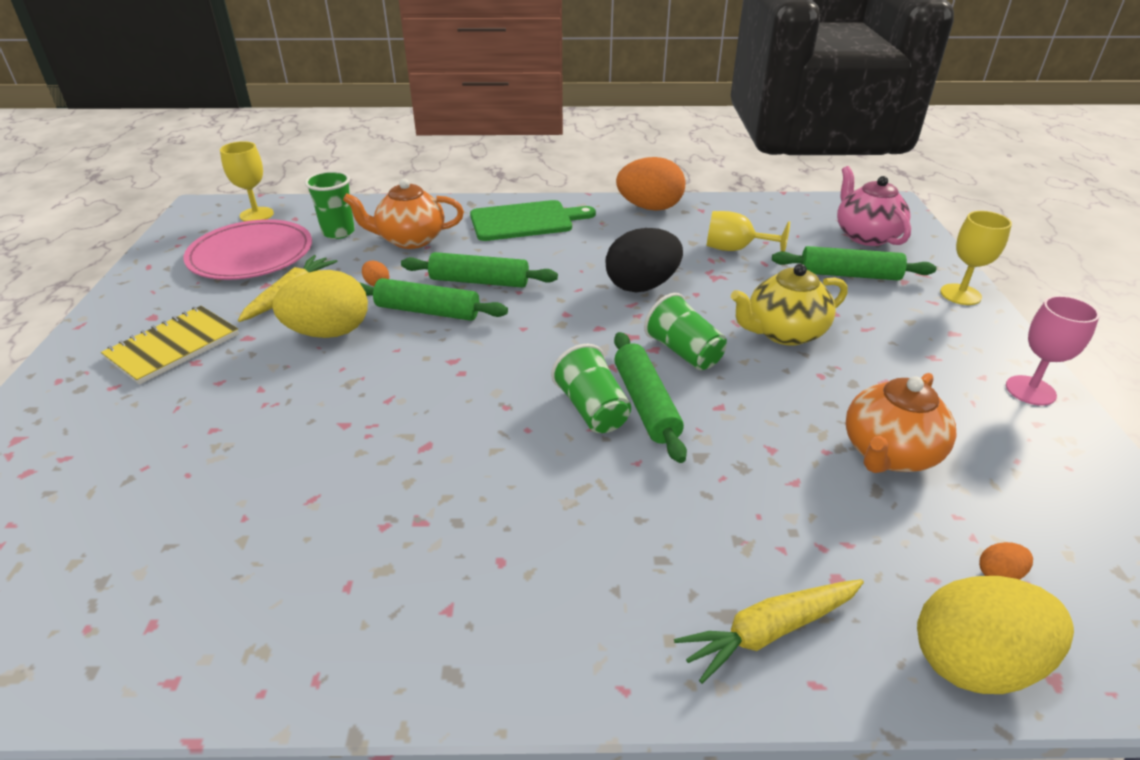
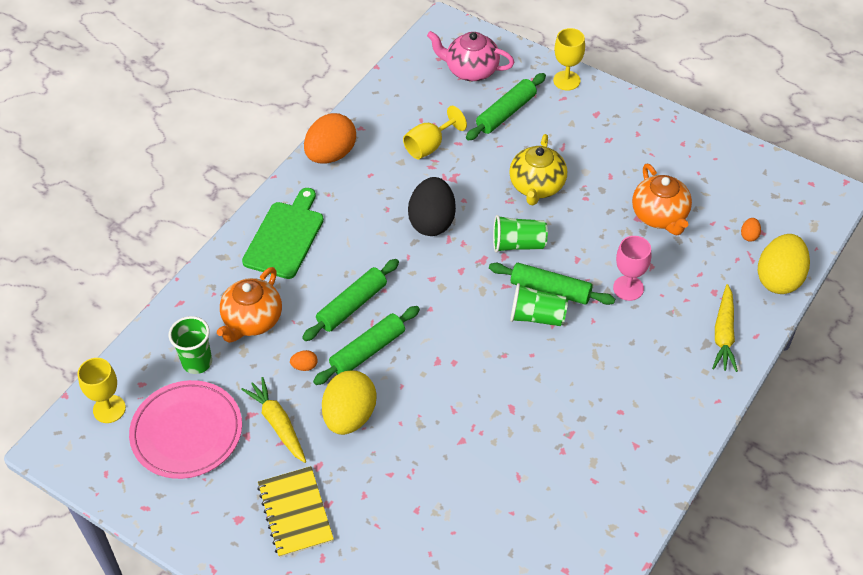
camera: 55 degrees left, 15 degrees up
(1030, 390) = (661, 125): pink goblet -> pink goblet (628, 288)

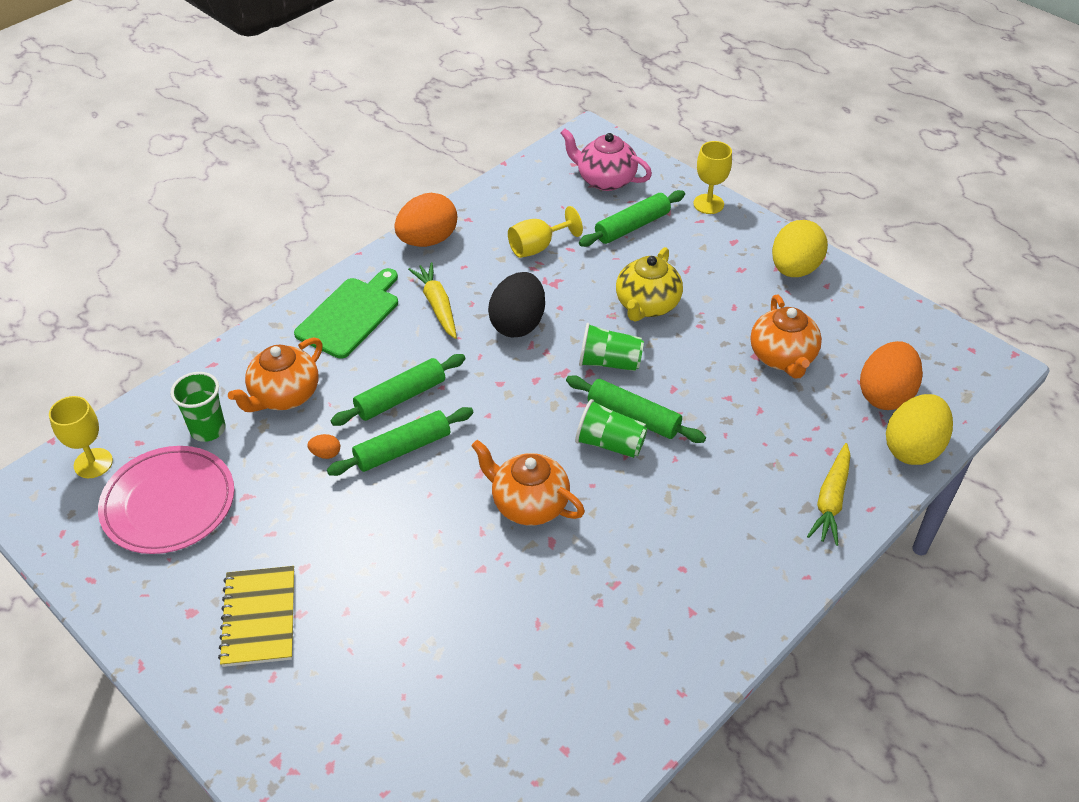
camera: 10 degrees right, 5 degrees down
(278, 424) = (274, 512): yellow carrot -> yellow carrot (437, 305)
(350, 416) = (359, 518): yellow egg -> yellow egg (794, 269)
(485, 380) = (529, 504): none -> orange teapot
(628, 288) = (726, 429): pink goblet -> none
(749, 235) = (885, 394): orange egg -> orange egg, size x2.47

